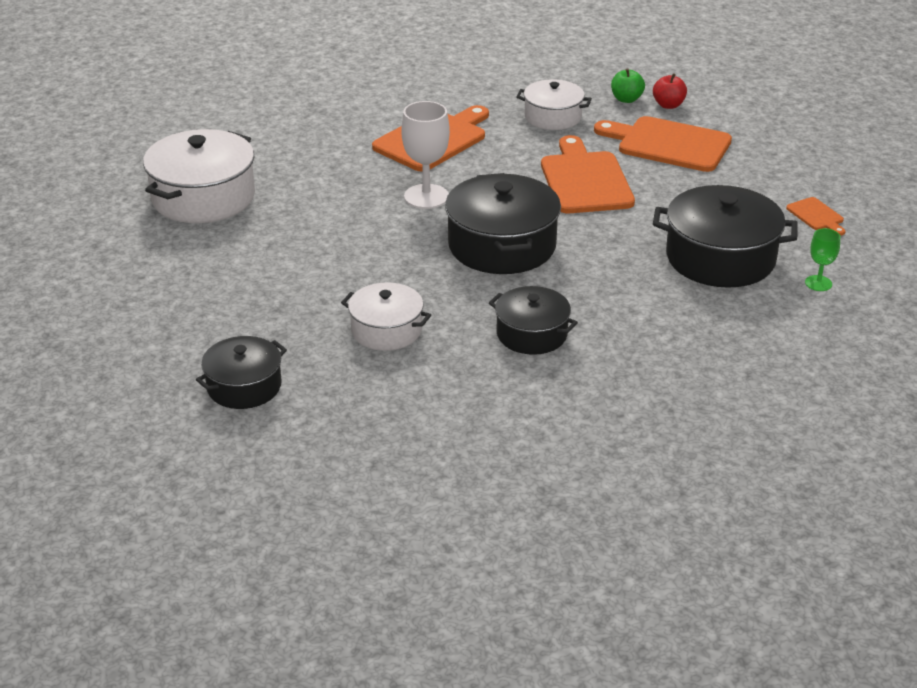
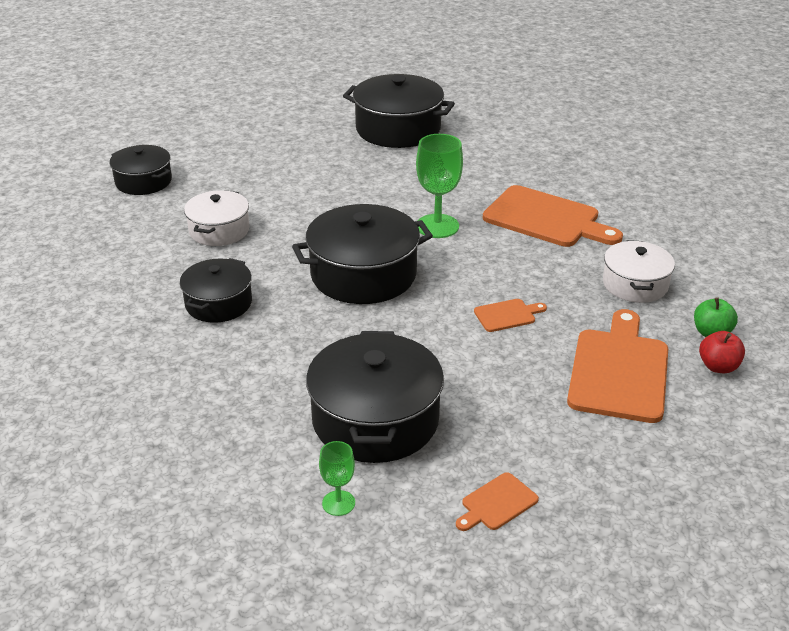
camera: 80 degrees right, 0 degrees up
(203, 197) = (398, 129): white pot -> black pot
(426, 196) = (437, 226): white goblet -> green goblet
(585, 180) = (507, 315): orange cutting board -> orange cutting board, size x0.47

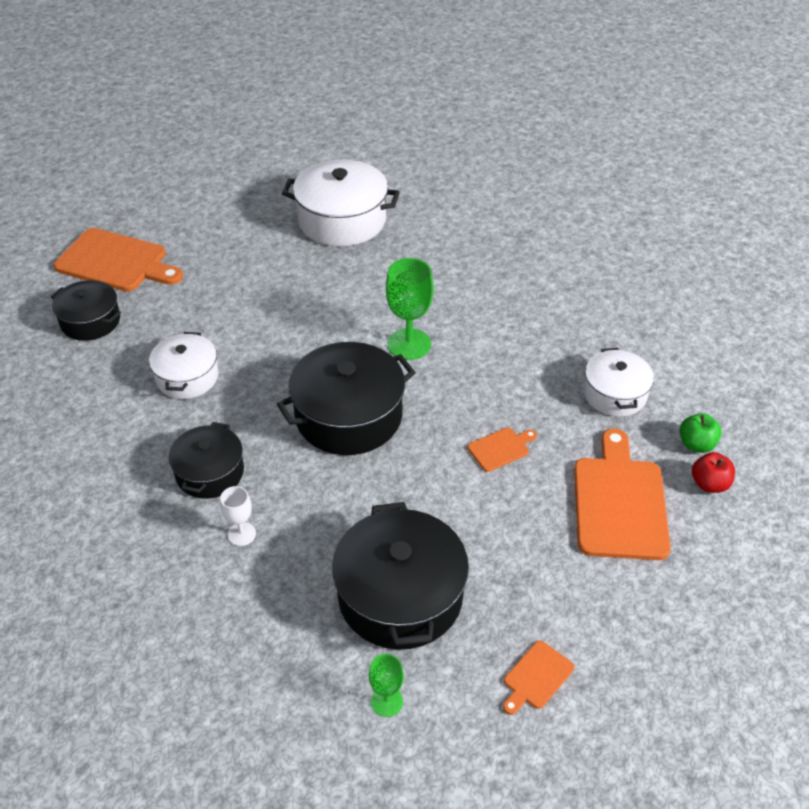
camera: 10 degrees left, 10 degrees up
(234, 353) = (241, 534): none -> white goblet
(398, 129) = (342, 220): black pot -> white pot
(546, 218) = (514, 321): orange cutting board -> orange cutting board (116, 262)

